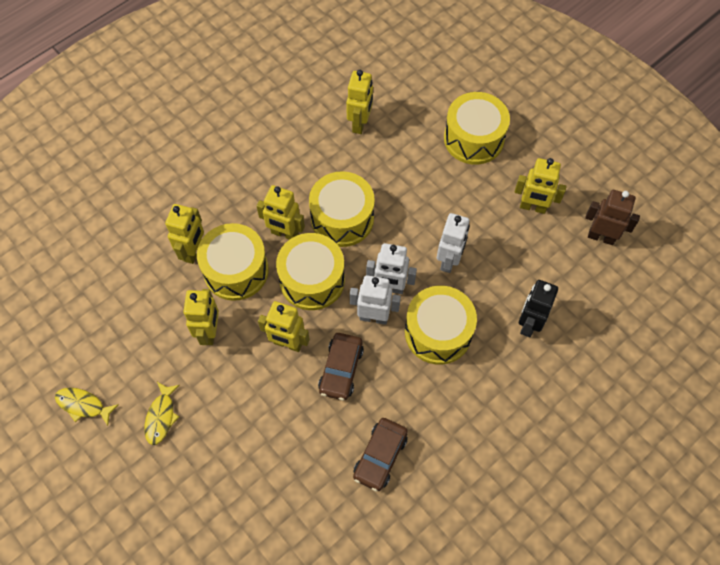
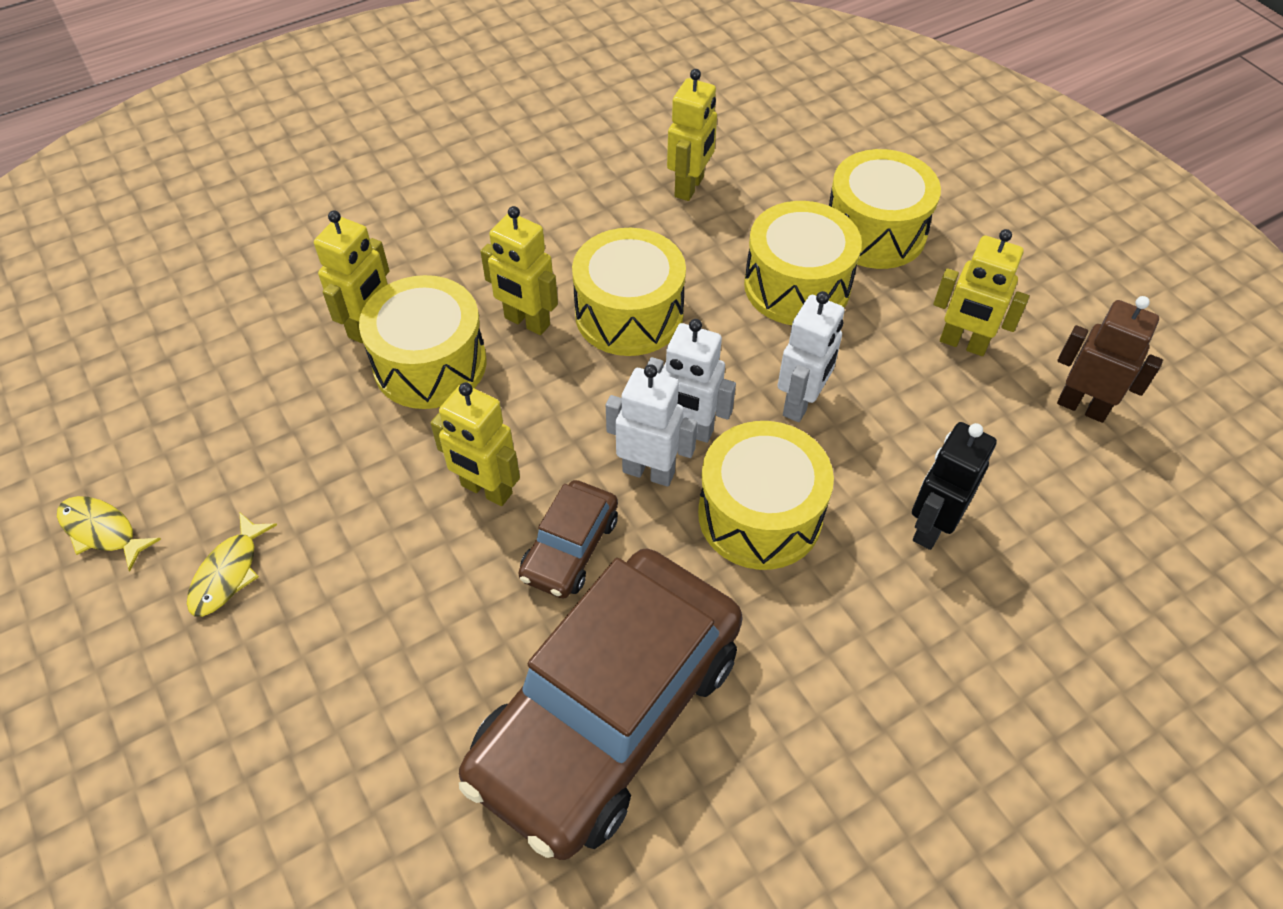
camera: 10 degrees right, 10 degrees down
(209, 332) = (357, 450): yellow robot -> none
(312, 280) = (555, 397): yellow drum -> yellow drum (797, 286)
(380, 456) = (607, 713): brown car -> brown car, size x2.23

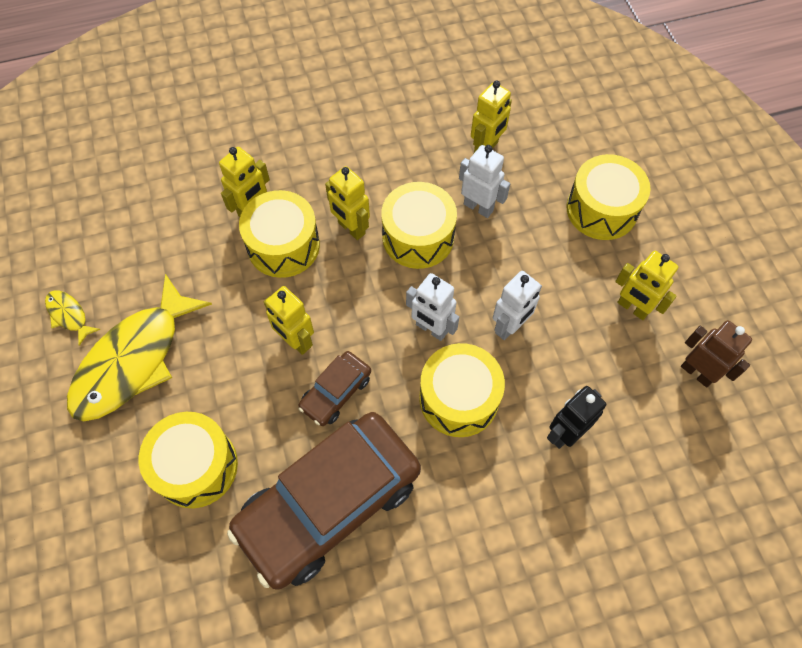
camera: 15 degrees right, 10 degrees up
(228, 573) = (134, 360): yellow fish -> yellow fish, size x2.35
(649, 471) = (398, 352): white robot -> white robot (478, 207)
(797, 286) = (535, 240): yellow drum -> yellow drum (196, 466)

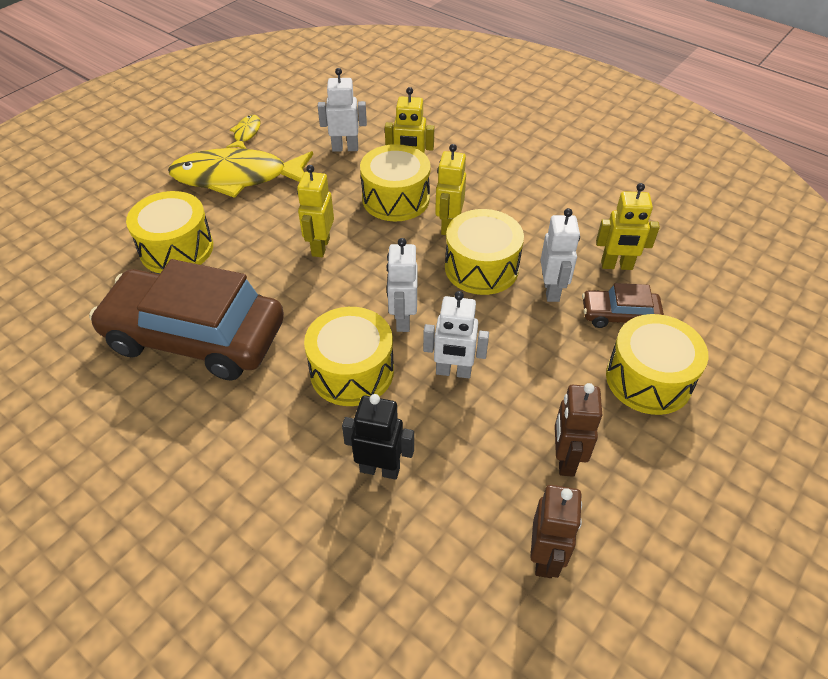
camera: 55 degrees right, 15 degrees down
(175, 243) = (345, 148): none -> white robot
(336, 392) = (295, 291): brown car -> brown car (619, 315)
(632, 308) = (565, 459): yellow robot -> brown robot

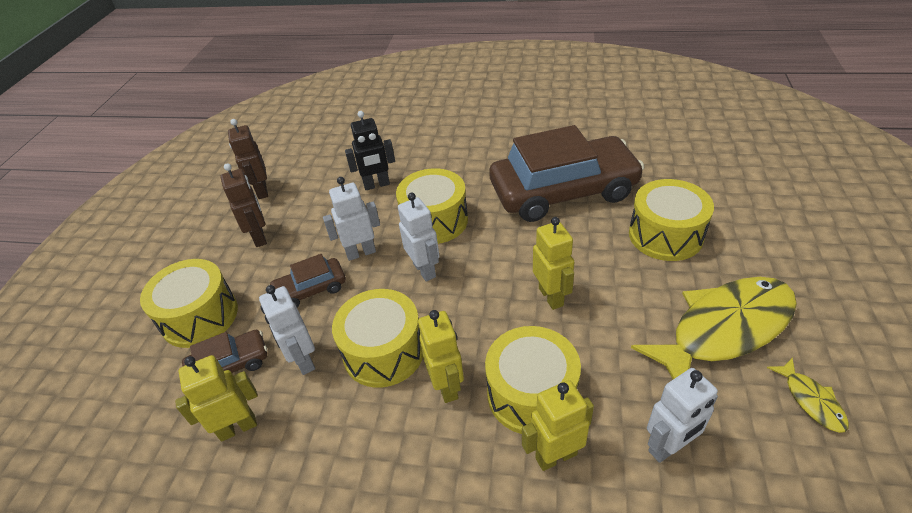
camera: 155 degrees right, 5 degrees down
(524, 354) = (310, 289): none -> brown car

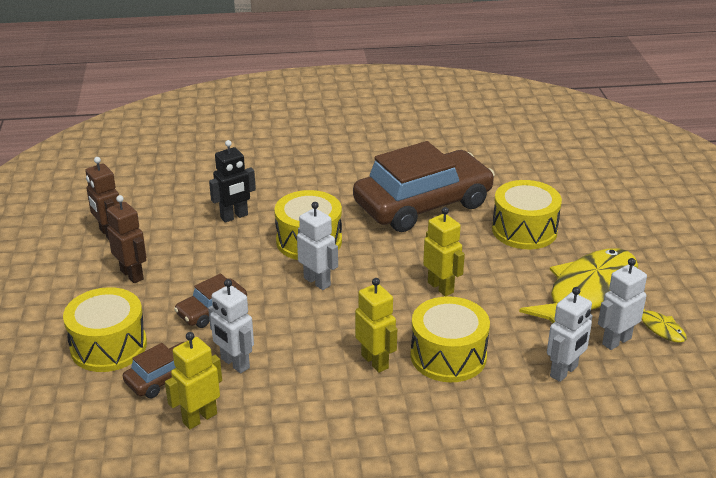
camera: 20 degrees left, 10 degrees down
(361, 252) = (247, 275): white robot -> white robot (616, 341)
(384, 352) = (307, 346): yellow drum -> none
(555, 456) = (481, 391): yellow robot -> none

